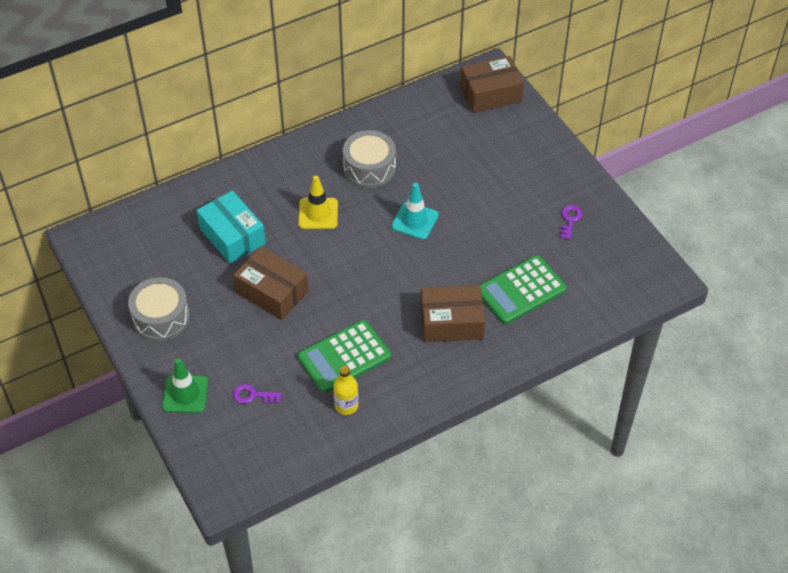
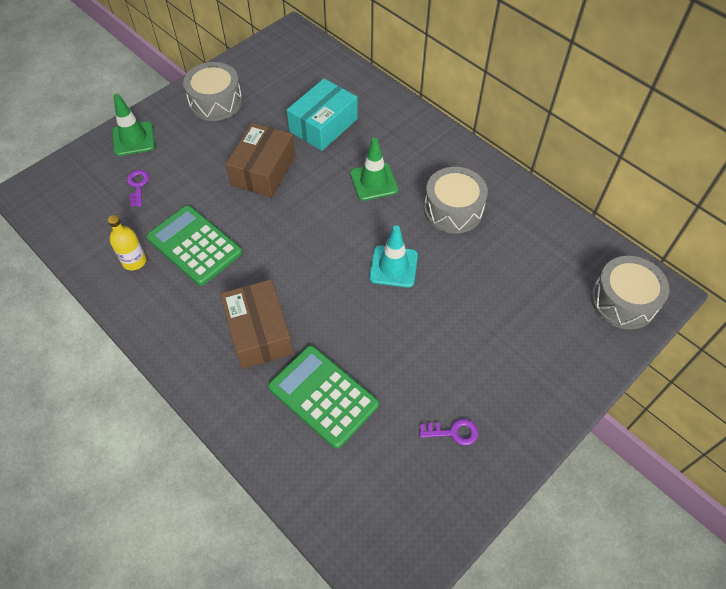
camera: 75 degrees right, 5 degrees up
(318, 214) = (374, 182): yellow traffic cone -> green traffic cone
(490, 94) = (623, 301): brown box -> grey drum

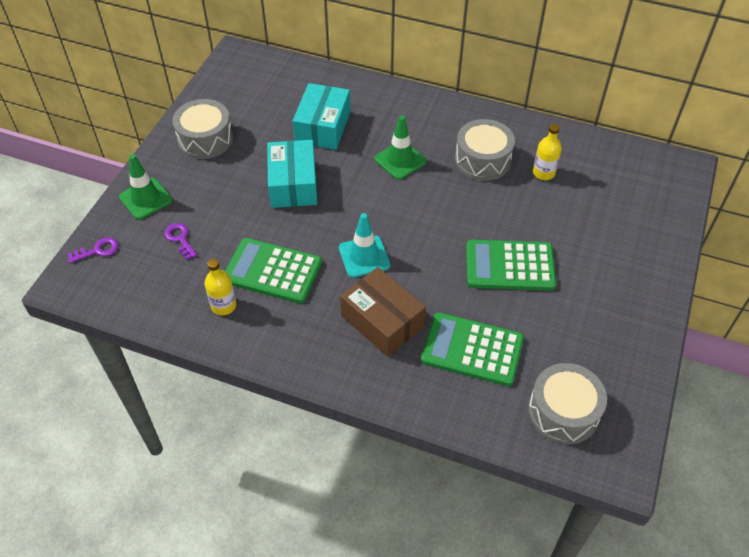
camera: 25 degrees left, 5 degrees down
(263, 170) = (293, 184): brown box -> turquoise box
(393, 266) = (463, 224): turquoise traffic cone -> turquoise traffic cone (364, 257)
(412, 327) = (510, 266): none -> green calculator
(453, 432) = (595, 334): purple key -> purple key (98, 250)
(506, 244) = (543, 173): none -> yellow bottle
(623, 301) = (660, 183): grey drum -> grey drum (563, 412)

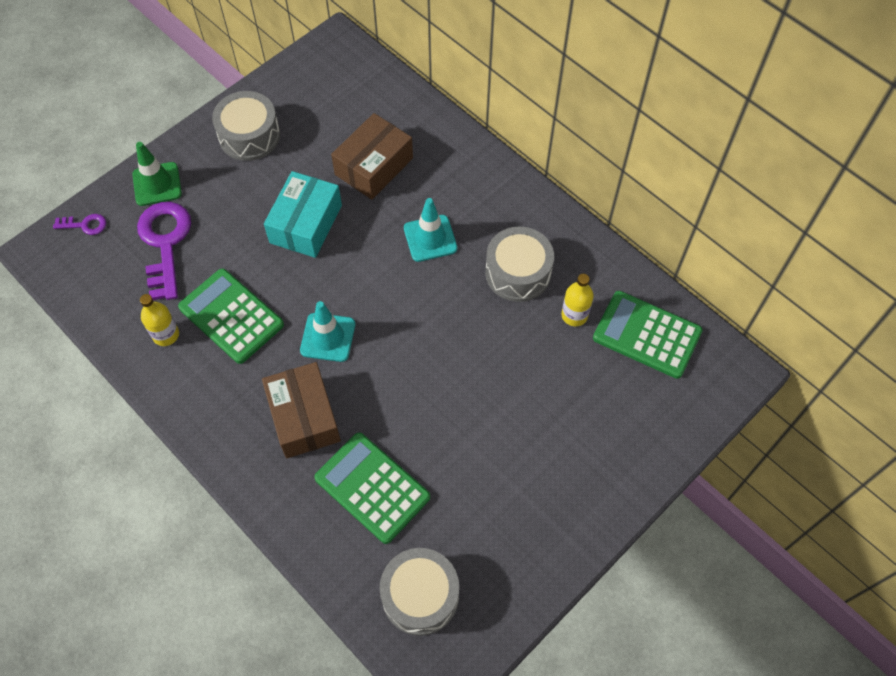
camera: 25 degrees right, 10 degrees up
(180, 239) = (165, 243): purple key -> purple key, size x2.15
(323, 127) = (374, 166): turquoise box -> brown box
(400, 160) = (430, 238): green traffic cone -> turquoise traffic cone
(510, 266) = (468, 411): green calculator -> green calculator (646, 335)

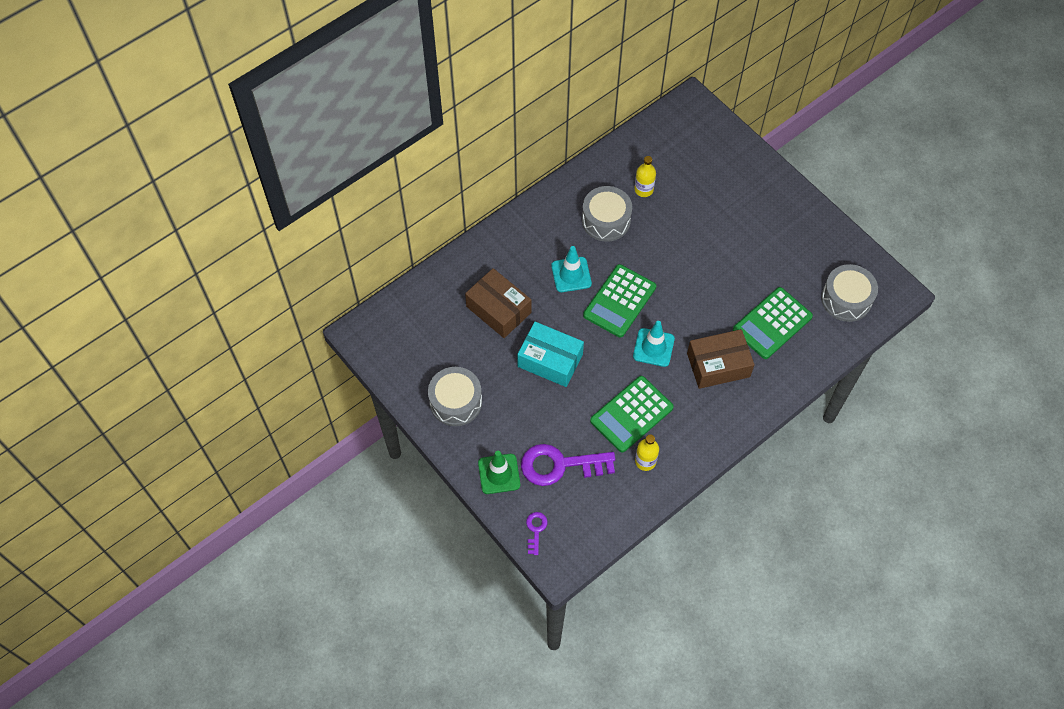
camera: 85 degrees left, 0 degrees up
(646, 335) = (661, 149): green calculator -> green calculator (619, 301)

